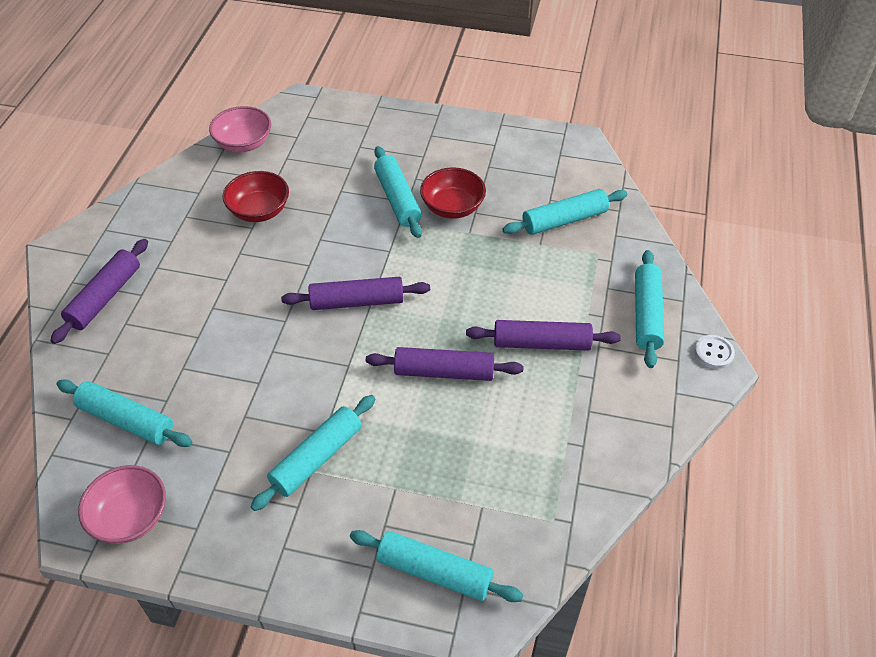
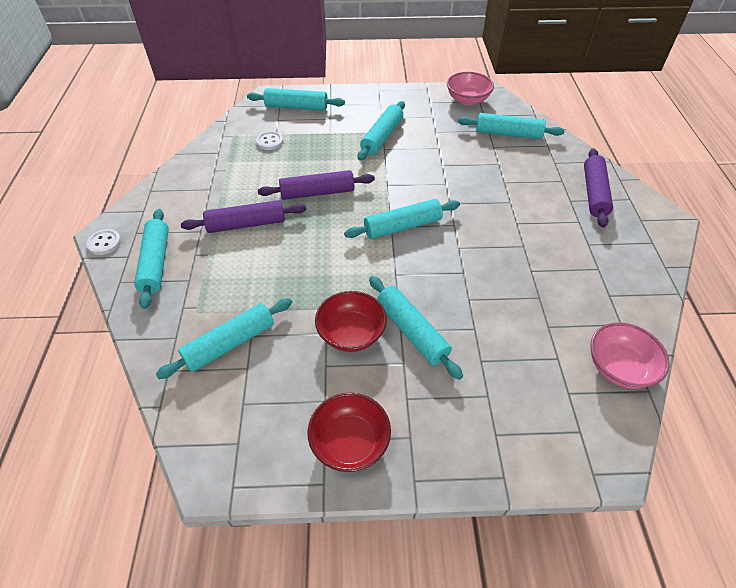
camera: 165 degrees right, 0 degrees up
(259, 211) = (537, 288): red bowl -> red bowl (350, 442)
(357, 301) = (402, 226): purple rolling pin -> turquoise rolling pin
(494, 488) = (270, 142): none -> white button

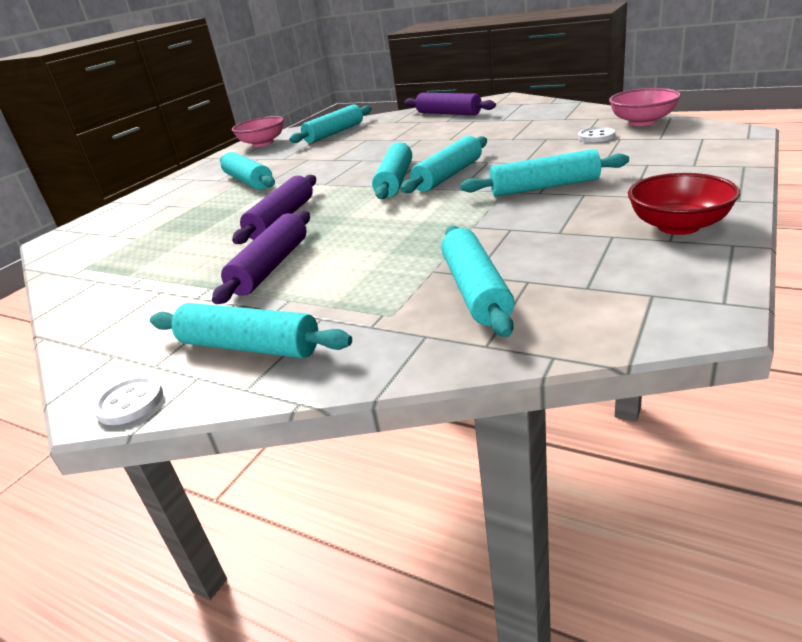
camera: 55 degrees left, 20 degrees down
(270, 142) = (143, 242): white button -> white button (596, 136)
(296, 107) = (113, 222): turquoise rolling pin -> turquoise rolling pin (448, 175)
(351, 333) = (523, 215): red bowl -> none

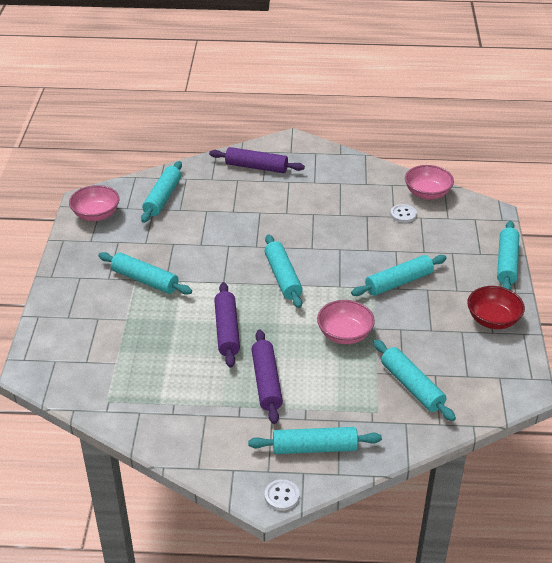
camera: 30 degrees left, 10 degrees up
(423, 229) = (344, 334): none -> pink bowl
(448, 175) = (321, 269): turquoise rolling pin -> turquoise rolling pin (506, 263)

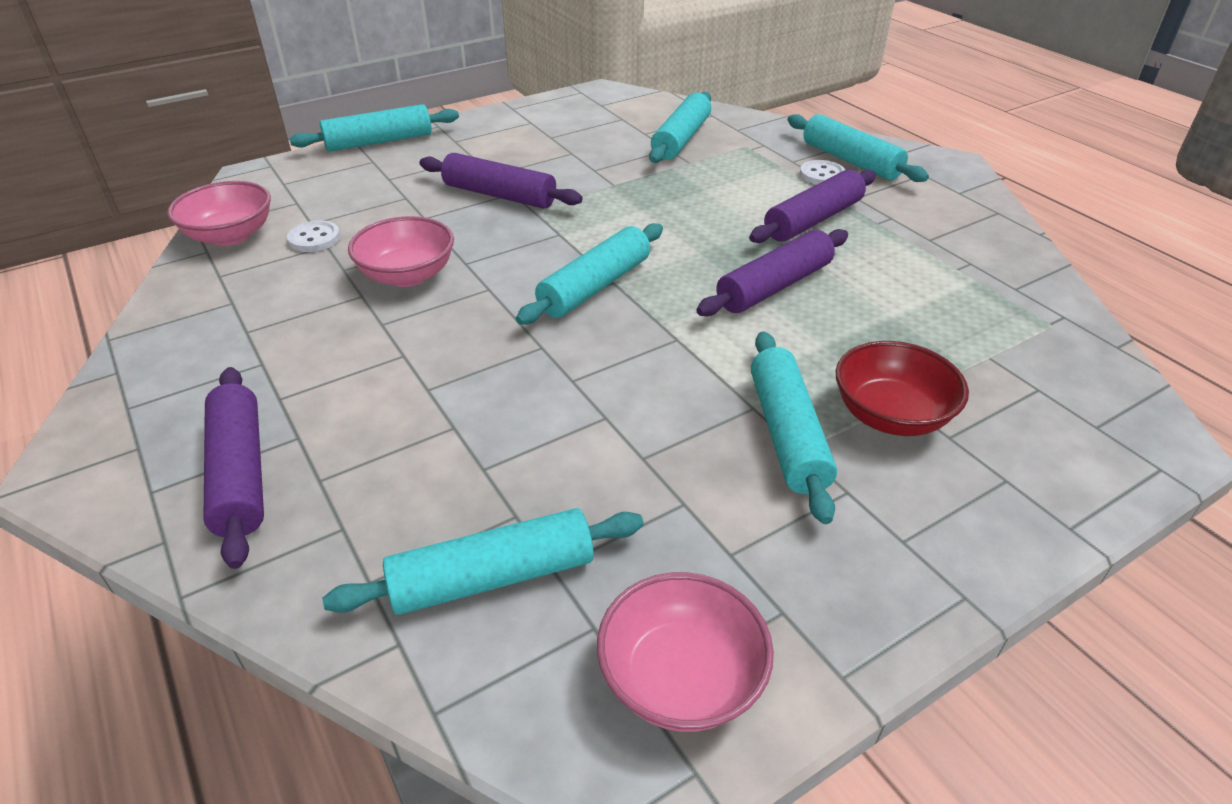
camera: 125 degrees left, 0 degrees up
(282, 496) = (935, 157): white button -> white button (822, 175)
(344, 334) = (653, 199): pink bowl -> pink bowl (407, 275)
(398, 282) = (499, 195): turquoise rolling pin -> purple rolling pin
(493, 319) = (507, 126): red bowl -> red bowl (890, 415)

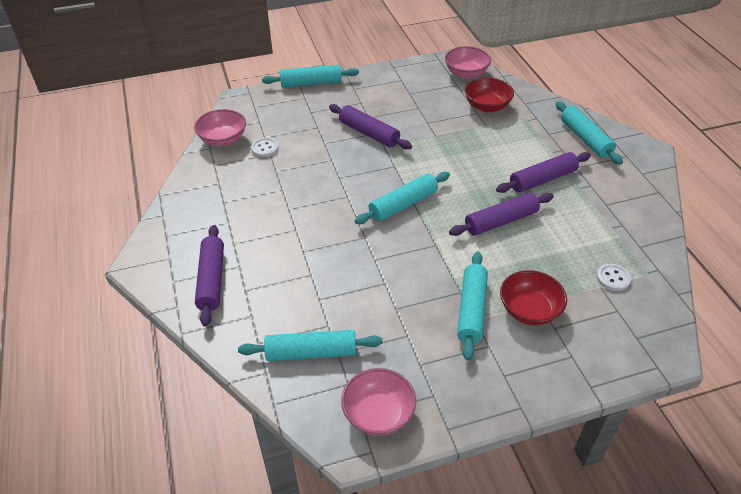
camera: 15 degrees right, 5 degrees up
(407, 275) = (308, 181): pink bowl -> pink bowl (466, 73)
(681, 139) = (487, 106): turquoise rolling pin -> red bowl
(822, 175) = (562, 147): white button -> white button (613, 278)

